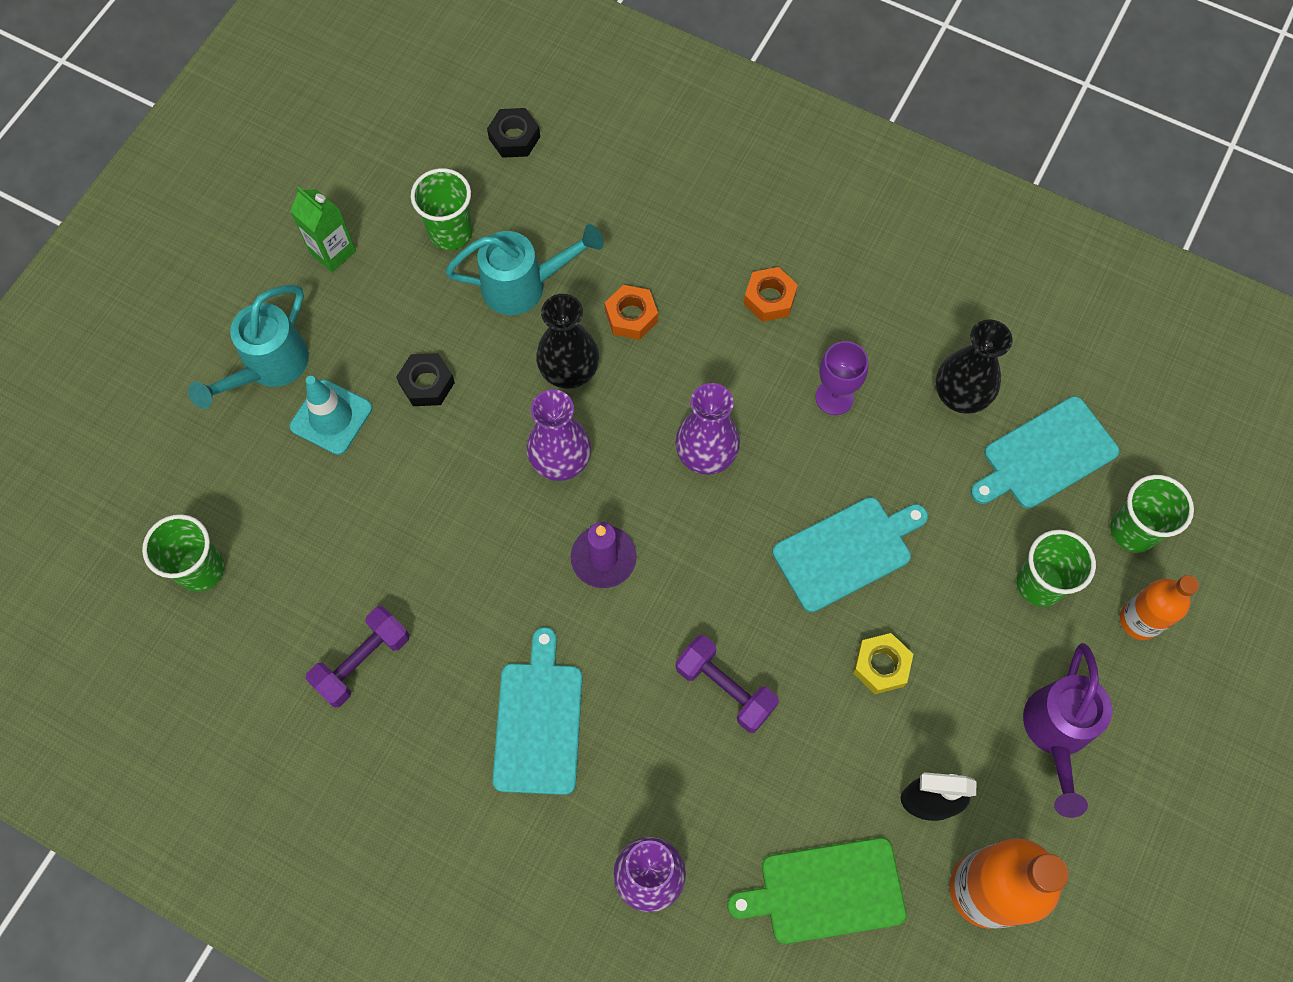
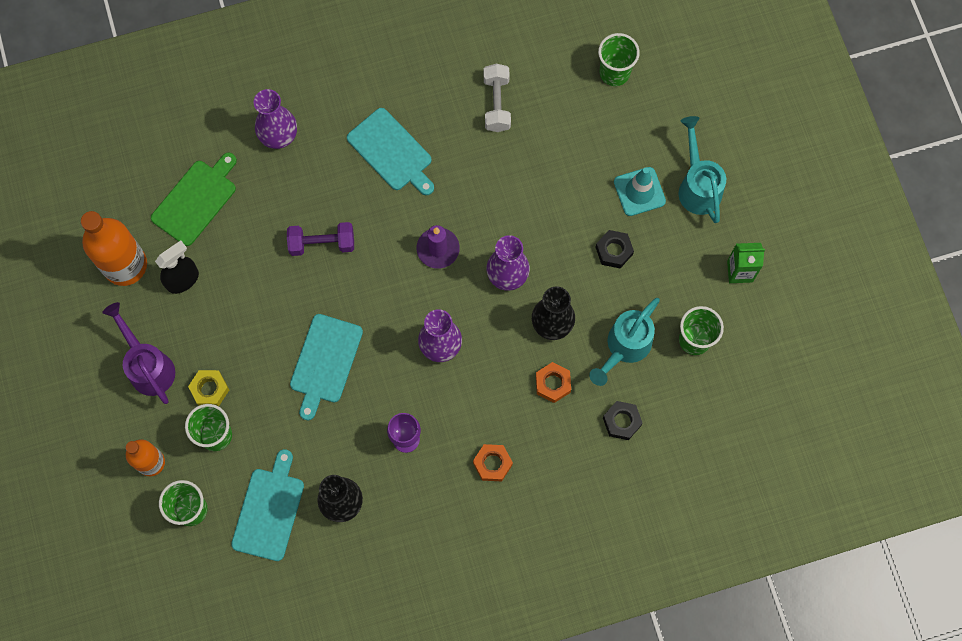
camera: 135 degrees right, 5 degrees up
(363, 661) = (497, 103): purple dumbbell -> white dumbbell
(514, 138) = (725, 427): black nut -> black nut (622, 422)
(881, 666) = (258, 321): yellow nut -> yellow nut (210, 389)

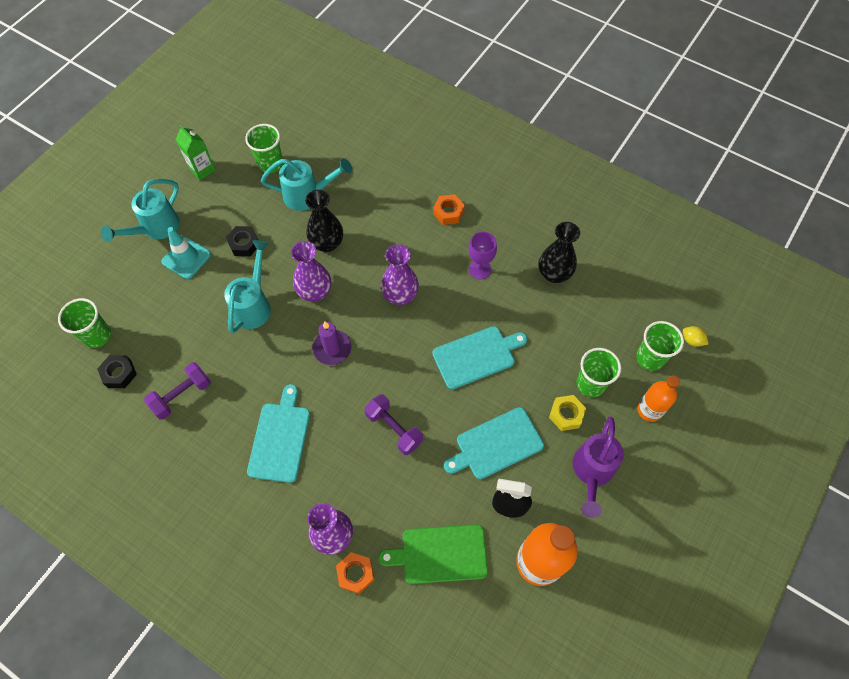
camera: 130 degrees left, 10 degrees down
(172, 564) = (692, 340): none -> yellow lemon
(269, 510) = (601, 311): turquoise cutting board -> turquoise cutting board (496, 444)
(497, 103) = (182, 395): white dumbbell -> purple dumbbell
(538, 216) = (254, 304): none -> turquoise watering can
(553, 384) = (367, 216): orange nut -> orange nut (355, 574)
(622, 422) = (358, 166): black nut -> black nut (119, 373)

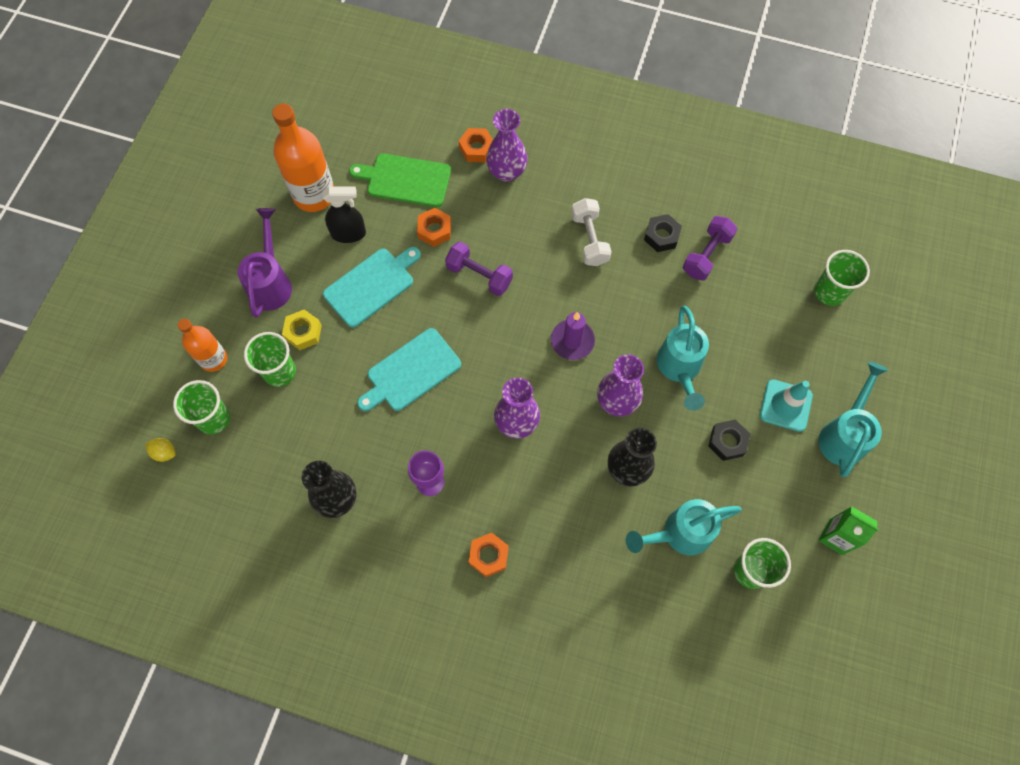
camera: 165 degrees right, 5 degrees up
(119, 373) = (782, 260): black nut -> black nut (661, 236)
(280, 438) = (589, 239): turquoise cutting board -> white dumbbell
(424, 487) = (434, 230): none -> orange nut
(440, 554) = (405, 180): green cutting board -> green cutting board turned 150 degrees counterclockwise

